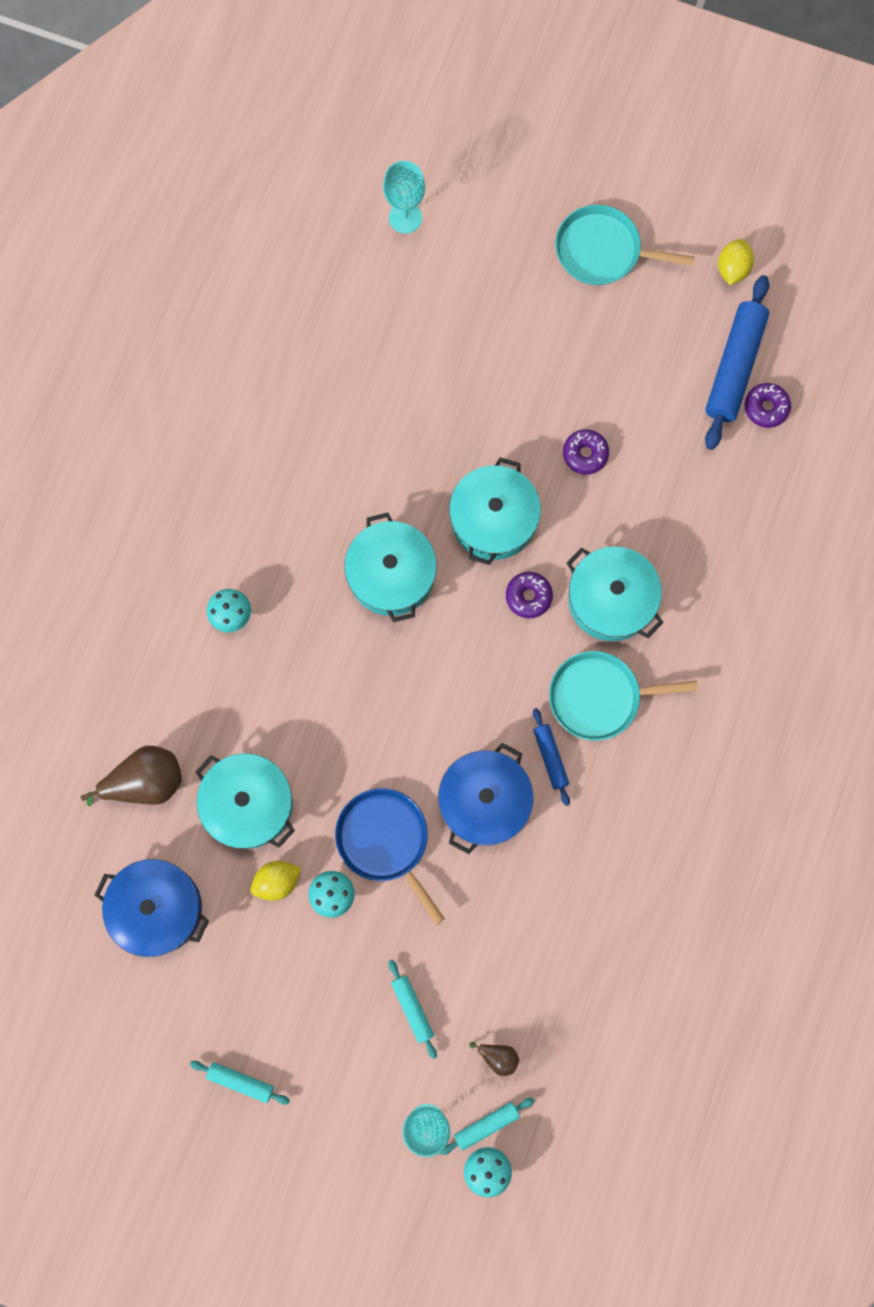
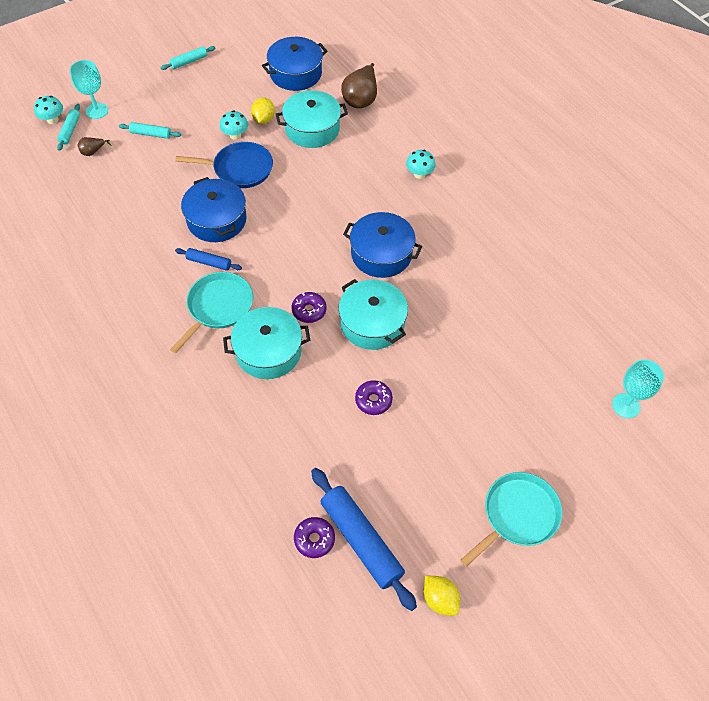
camera: 125 degrees right, 20 degrees down
(391, 574) = (381, 254): turquoise pot -> blue pot

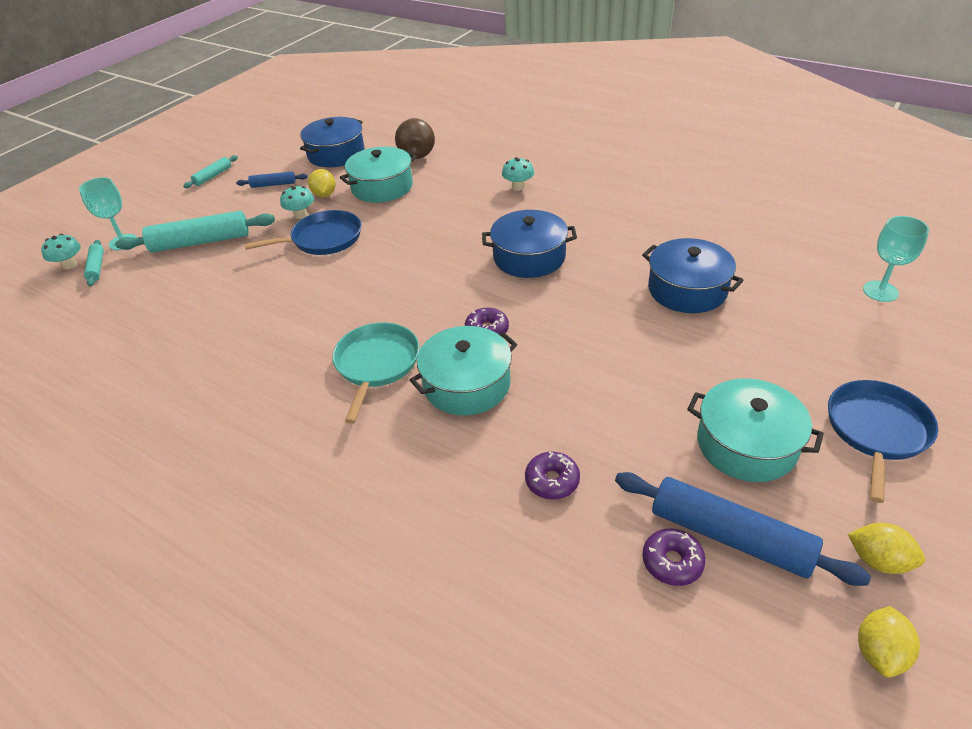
camera: 20 degrees left, 15 degrees down
(93, 152) = (135, 277): brown pear -> none
(151, 134) = (200, 242): turquoise rolling pin -> turquoise rolling pin, size x1.96
(209, 262) = (338, 328): blue rolling pin -> blue rolling pin (273, 184)
(216, 220) = (323, 288): blue pot -> blue pot (687, 289)
(372, 323) = (566, 316): turquoise pot -> turquoise pot (746, 444)
(373, 400) = (624, 385): purple donut -> purple donut (552, 481)
(392, 650) = (879, 652): none -> yellow lemon
(517, 515) = (876, 430): turquoise pan -> blue pan

